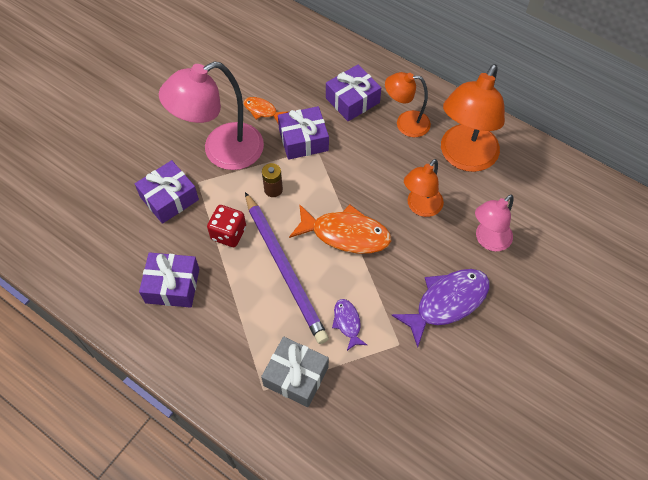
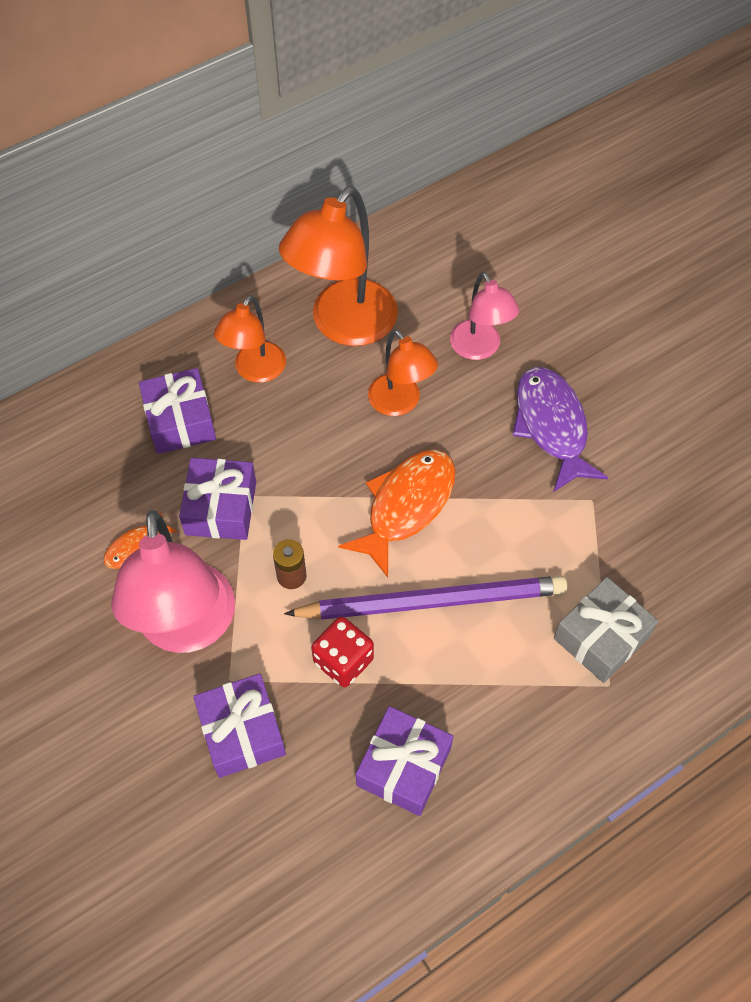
camera: 70 degrees left, 0 degrees up
(347, 323) = (543, 549): purple fish -> none
(464, 158) = (344, 326): orange lamp -> orange lamp turned 75 degrees clockwise

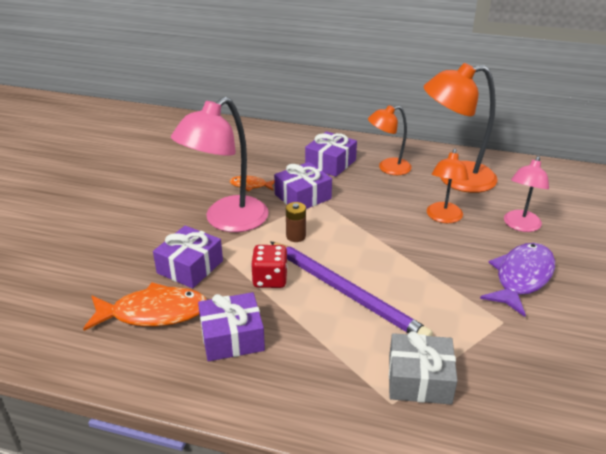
camera: 50 degrees right, 25 degrees down
(406, 506) = (389, 252): orange fish -> orange fish (154, 313)

